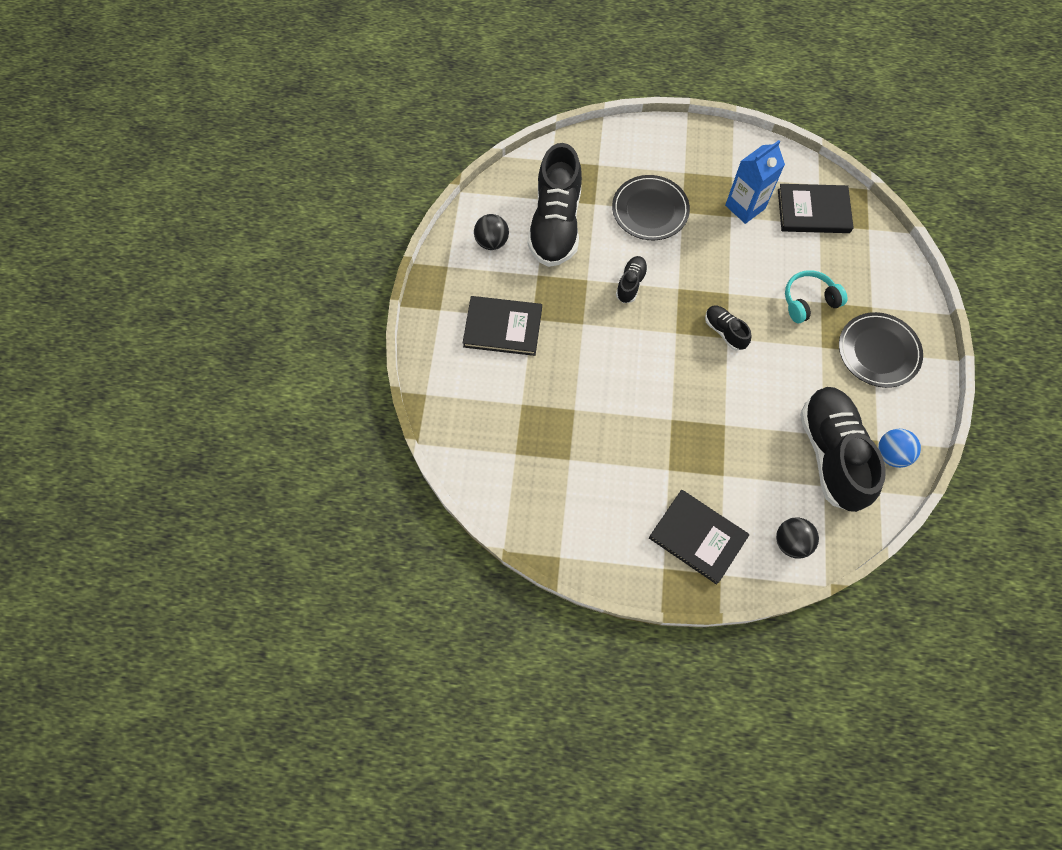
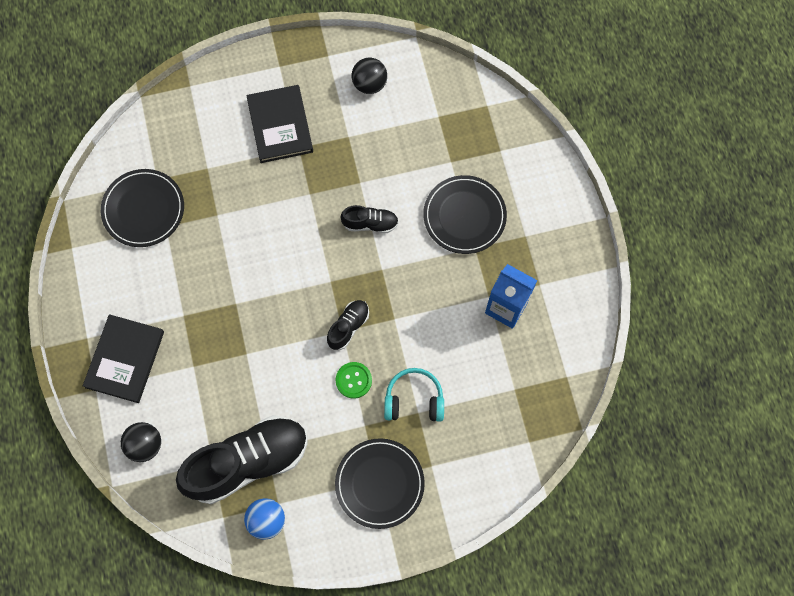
camera: 70 degrees right, 5 degrees up
(543, 475) = (143, 209): none -> black plate
(555, 224) = (412, 133): black shoe -> none
(777, 343) = (353, 380): none -> green button
(809, 301) = (414, 400): turquoise headphones -> turquoise headphones turned 45 degrees counterclockwise
(813, 211) = (529, 378): black book -> none

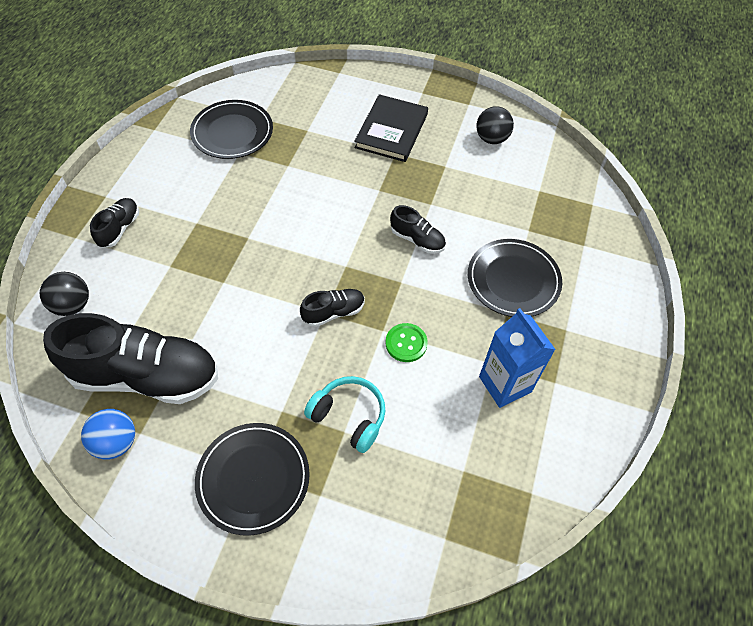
camera: 30 degrees right, 15 degrees down
(125, 359) = (119, 229): black book -> black shoe
(353, 380) = (303, 362): green button -> green button (406, 343)

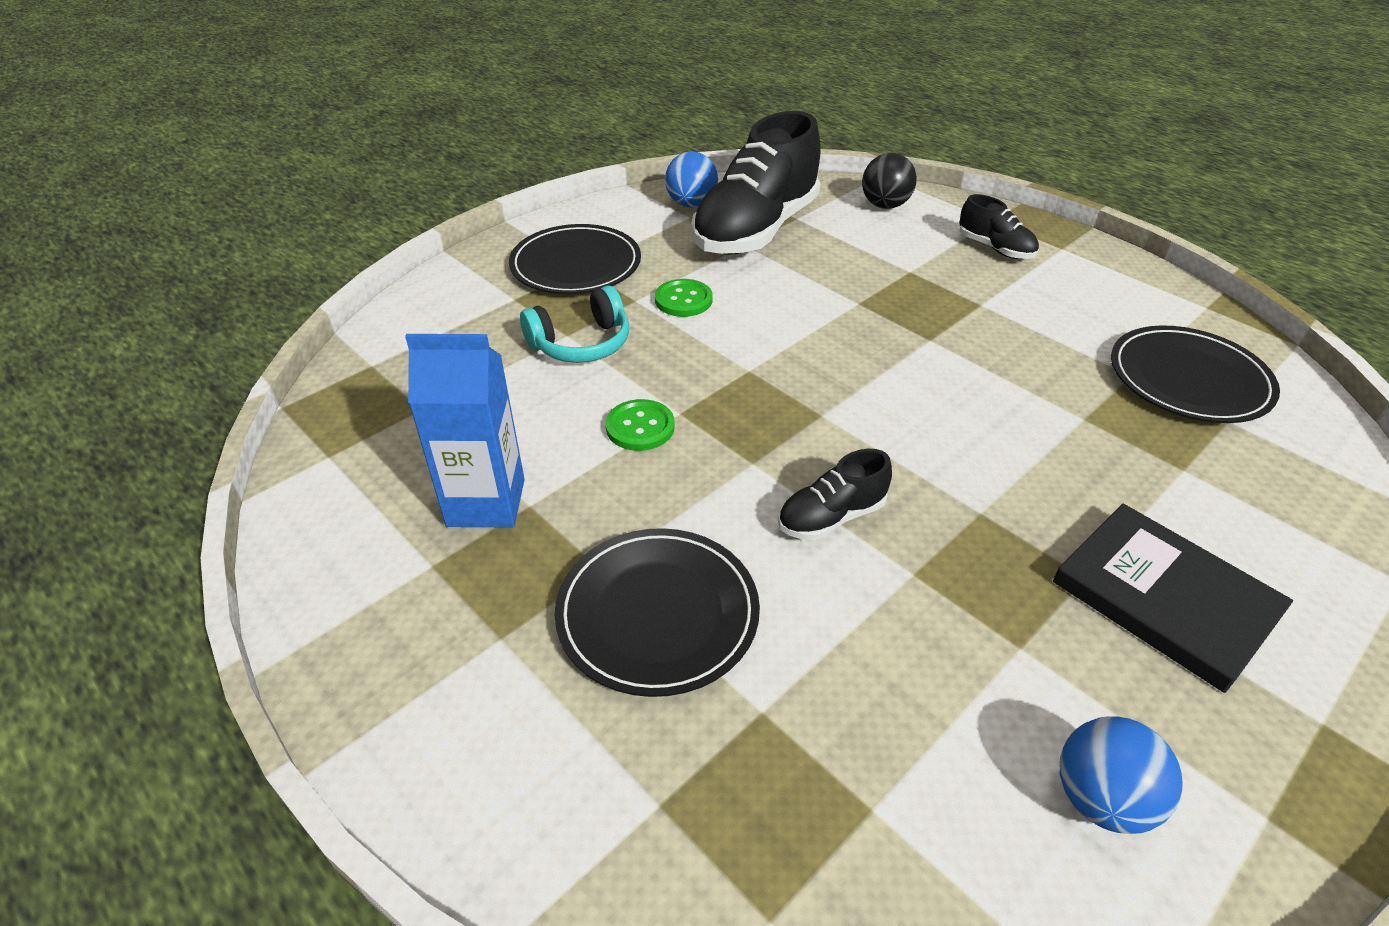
camera: 120 degrees right, 15 degrees down
(267, 380) = (683, 300): none -> green button
(333, 312) = (744, 377): black shoe -> none
(491, 139) = (1101, 799): black ball -> blue ball

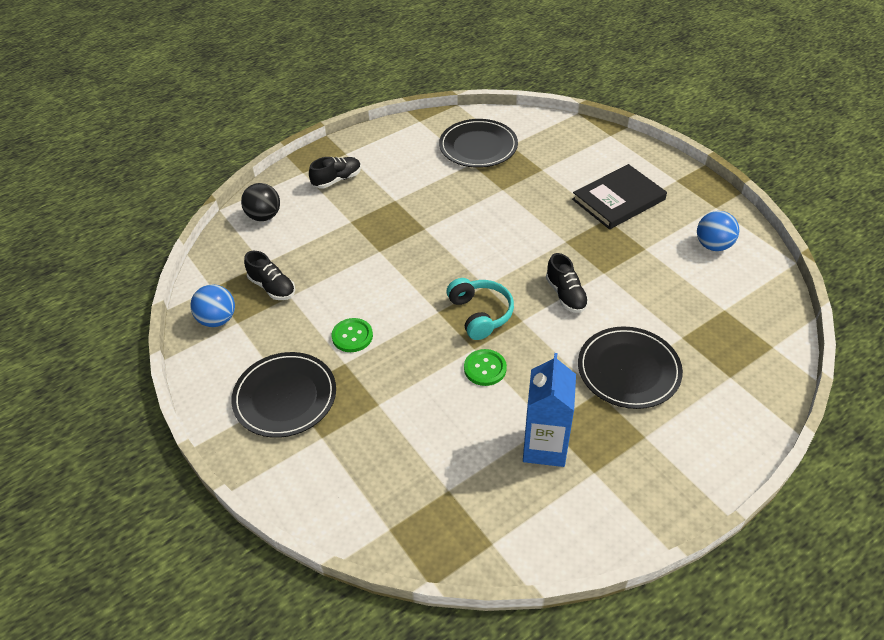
camera: 80 degrees left, 5 degrees up
(581, 343) = (391, 396): turquoise headphones -> turquoise headphones (480, 314)
(756, 230) = (272, 287): black shoe -> black shoe, size x0.46

